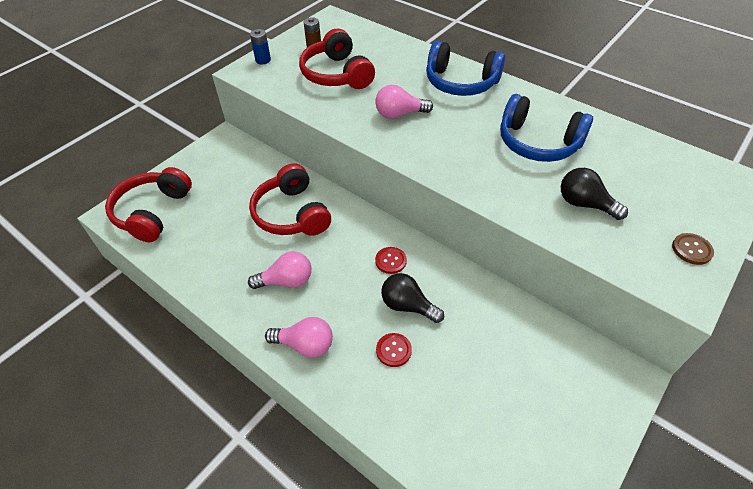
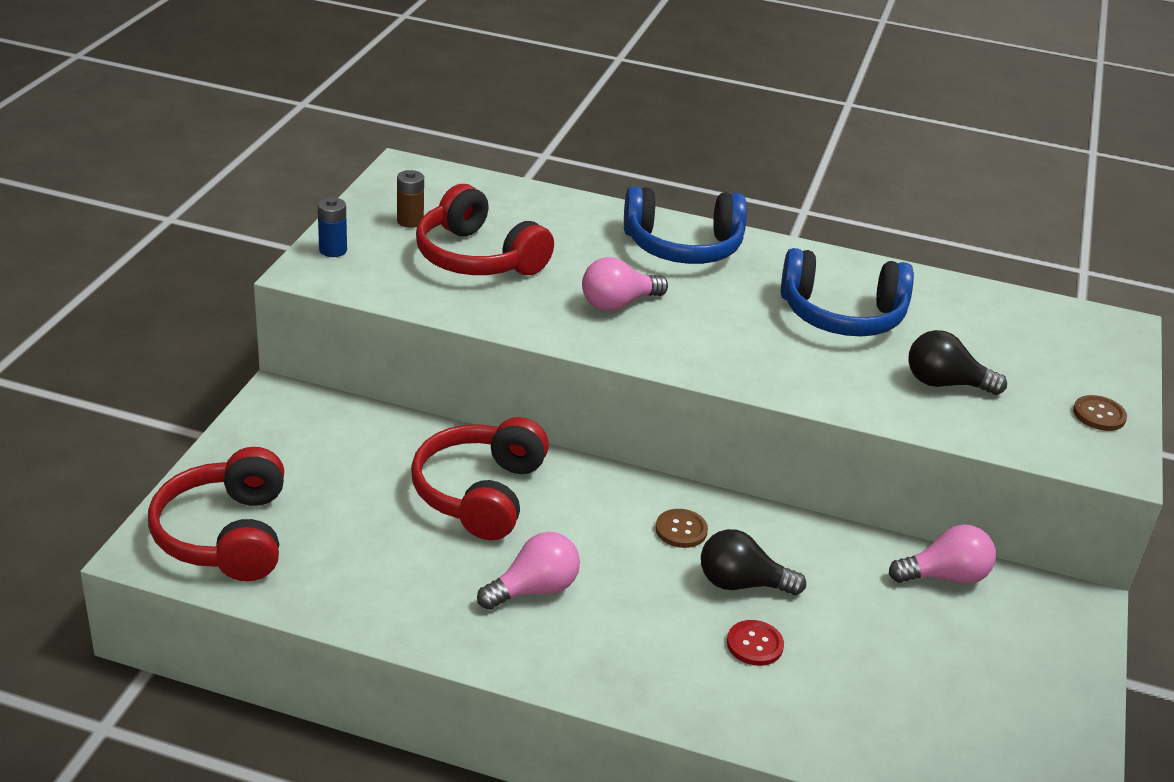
camera: 25 degrees left, 15 degrees down
(292, 214) = (480, 493): red headphones -> red headphones turned 60 degrees clockwise
(305, 345) = (619, 667): pink light bulb -> pink light bulb (945, 576)
(390, 261) = (681, 530): red button -> brown button

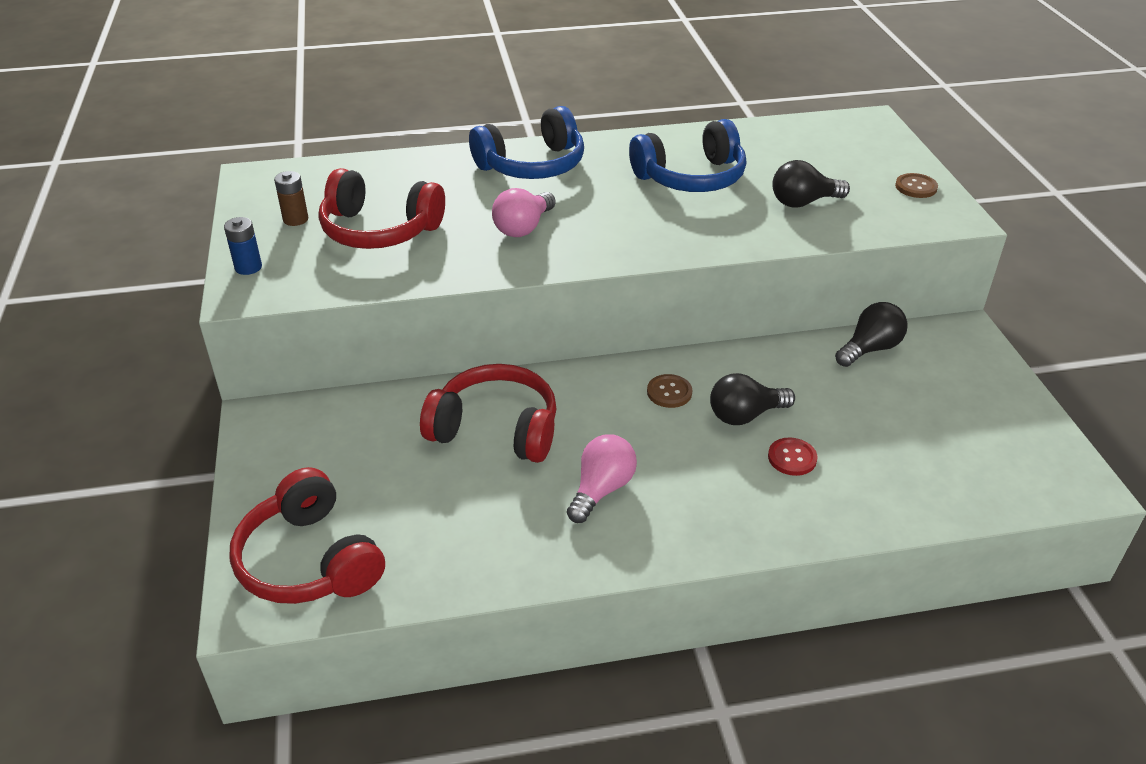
camera: 25 degrees left, 5 degrees up
(480, 493) = (496, 429): red headphones -> red headphones turned 120 degrees clockwise
(945, 576) = (870, 349): pink light bulb -> black light bulb

